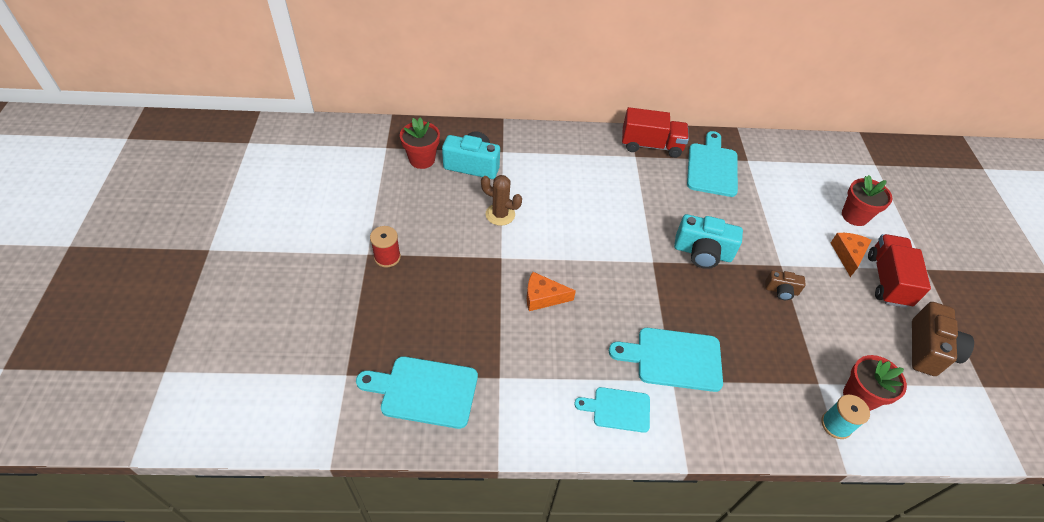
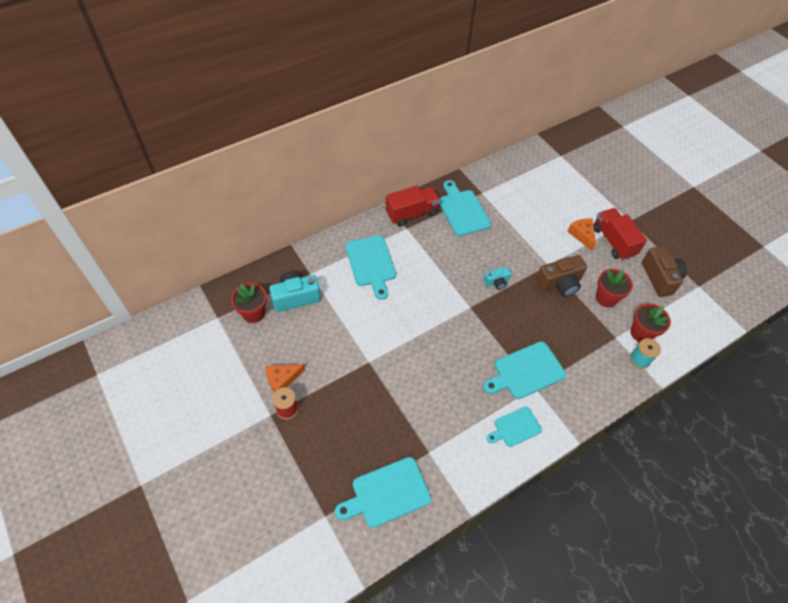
camera: 30 degrees left, 5 degrees up
(500, 214) = (344, 328): brown cactus -> none
(543, 297) = (417, 376): orange cheese -> orange cheese (282, 379)
(572, 171) = (371, 263): none -> turquoise cutting board
(702, 253) = (496, 282): turquoise camera -> turquoise camera, size x0.55
(781, 291) = (559, 284): brown camera -> brown camera, size x1.83
(854, 216) = (570, 203): red flower pot -> red flower pot (606, 298)

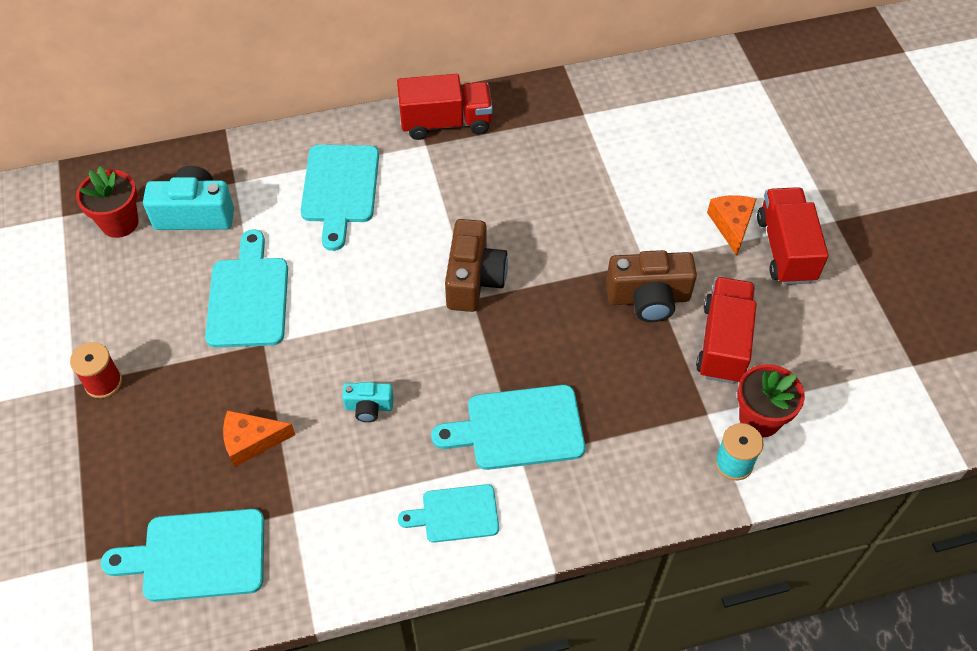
camera: 20 degrees right, 0 degrees up
(282, 379) = (116, 335): orange cheese -> orange cheese (251, 441)
(462, 211) = (535, 137): turquoise cutting board -> turquoise cutting board (248, 297)
(496, 282) = (538, 269): turquoise camera -> turquoise camera (369, 407)
(606, 298) = (723, 343): red flower pot -> red truck
(660, 278) = (843, 333): brown camera -> brown camera (473, 279)

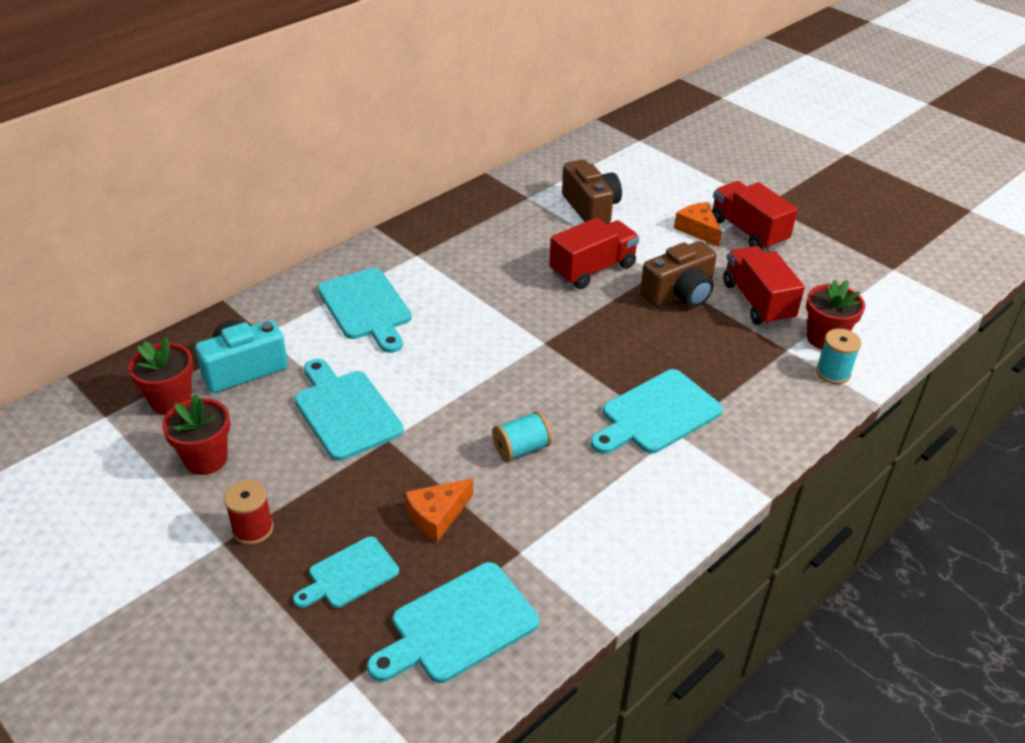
camera: 30 degrees left, 15 degrees down
(110, 295) = (206, 459): none -> red flower pot
(369, 407) = (521, 449): turquoise camera -> turquoise spool
(445, 123) = (421, 236): red truck -> red truck (592, 269)
(456, 514) = (659, 493): turquoise cutting board -> turquoise cutting board (350, 574)
(473, 279) = (534, 329): brown camera -> brown camera (591, 208)

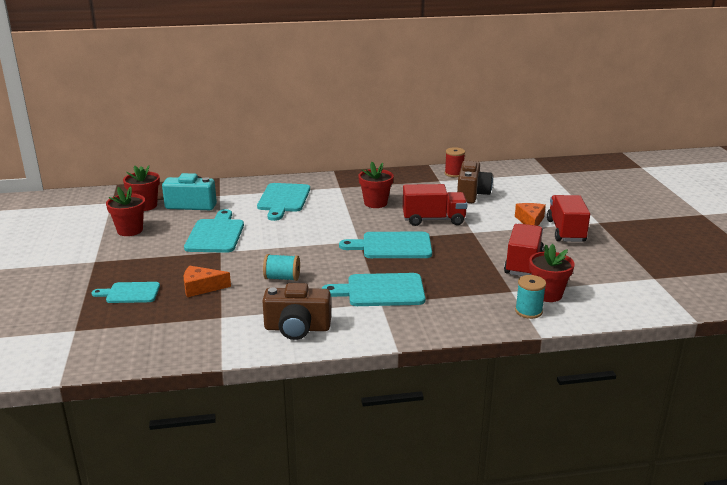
camera: 35 degrees right, 15 degrees down
(253, 529) = (113, 261): red spool -> red spool (454, 174)
(458, 625) = (150, 331): turquoise cutting board -> turquoise cutting board (392, 246)
(494, 267) = (375, 203): none -> red flower pot
(679, 294) = (474, 245): brown camera -> brown camera (297, 328)

